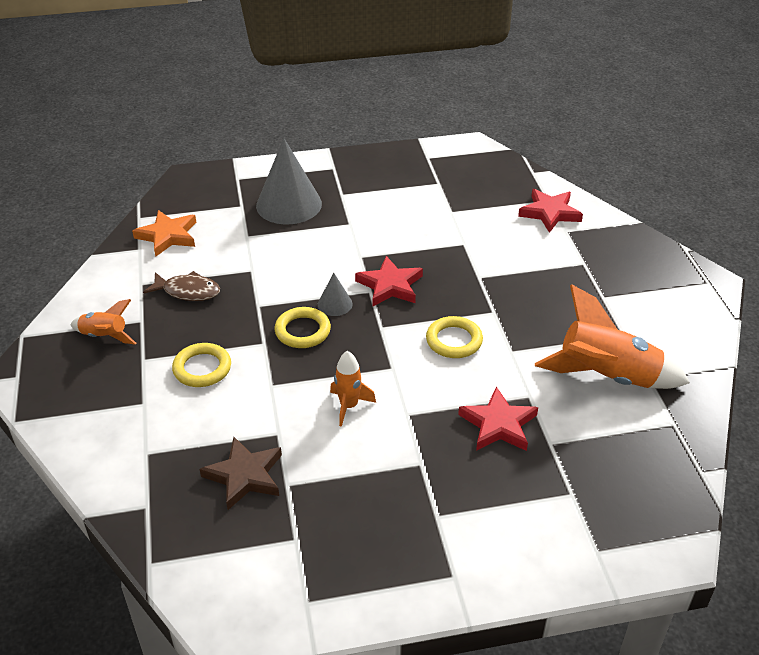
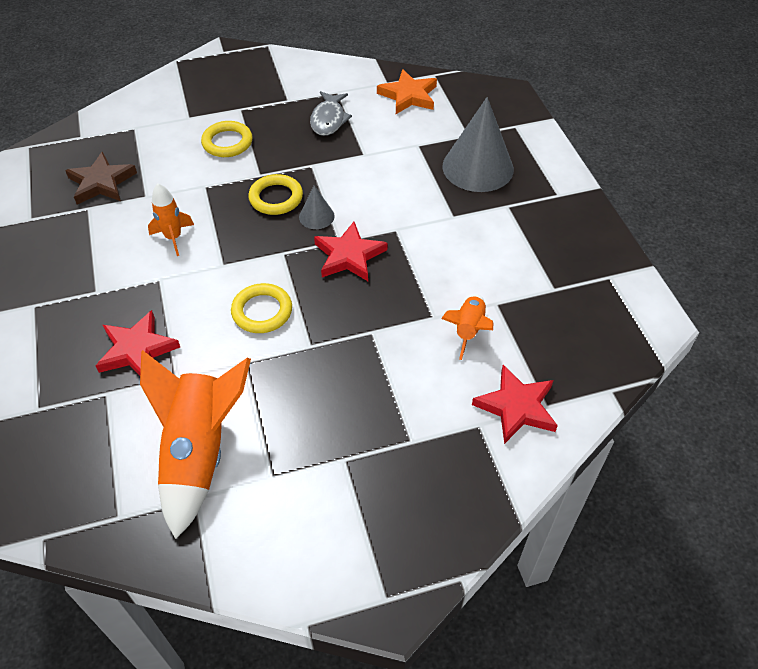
camera: 85 degrees right, 10 degrees up
(105, 336) = (268, 84): orange rocket -> orange rocket (469, 330)
(188, 291) = (328, 119): brown fish -> grey fish

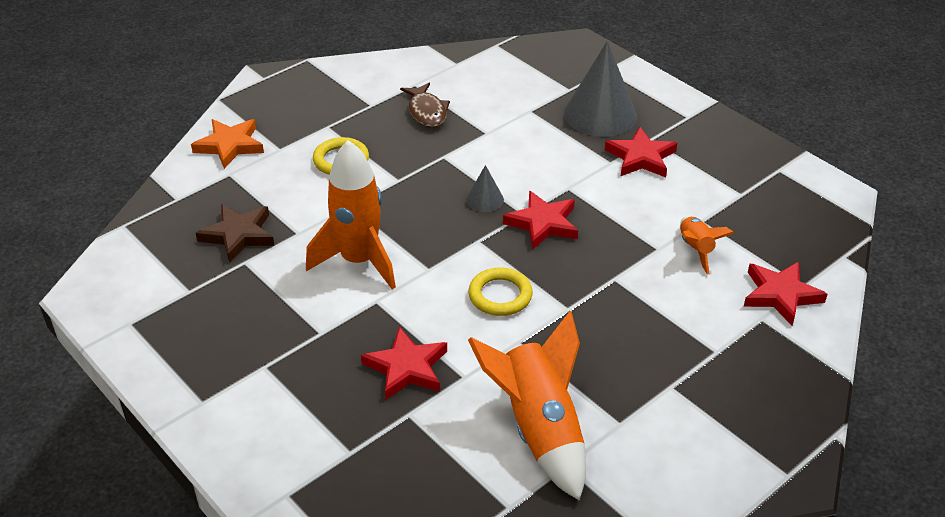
camera: 25 degrees left, 10 degrees down
(173, 238) = (359, 261): orange rocket -> orange rocket, size x1.90
(276, 198) = (432, 195): yellow ring -> none
(328, 119) = (426, 112): grey fish -> brown fish
(408, 96) = (487, 70): orange star -> orange star (230, 145)
(484, 221) = (641, 157): none -> red star

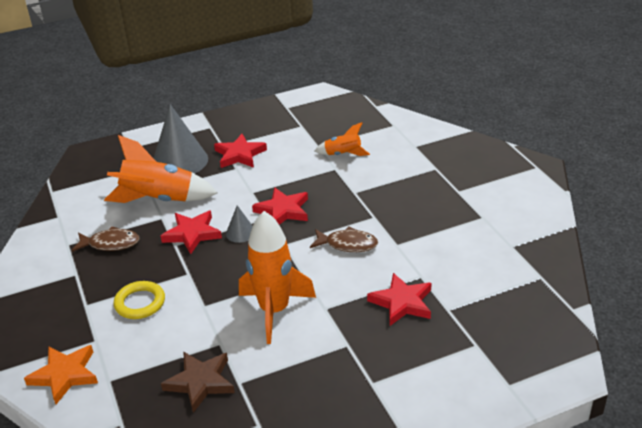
camera: 70 degrees left, 5 degrees down
(500, 295) = (347, 244): yellow ring -> brown fish
(539, 429) = (478, 251): orange rocket -> orange rocket (159, 200)
(780, 295) = (398, 135): red star -> red star (192, 234)

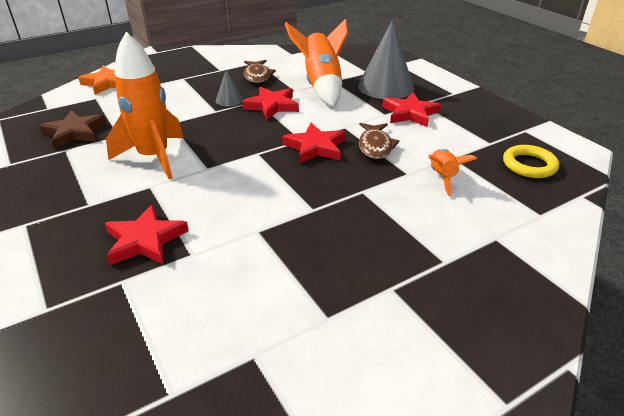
camera: 80 degrees right, 0 degrees up
(140, 303) = (180, 97): yellow ring -> yellow ring (529, 165)
(240, 233) = (275, 128): grey cone -> grey cone (229, 100)
(347, 244) = (257, 193): brown fish -> brown fish (375, 146)

